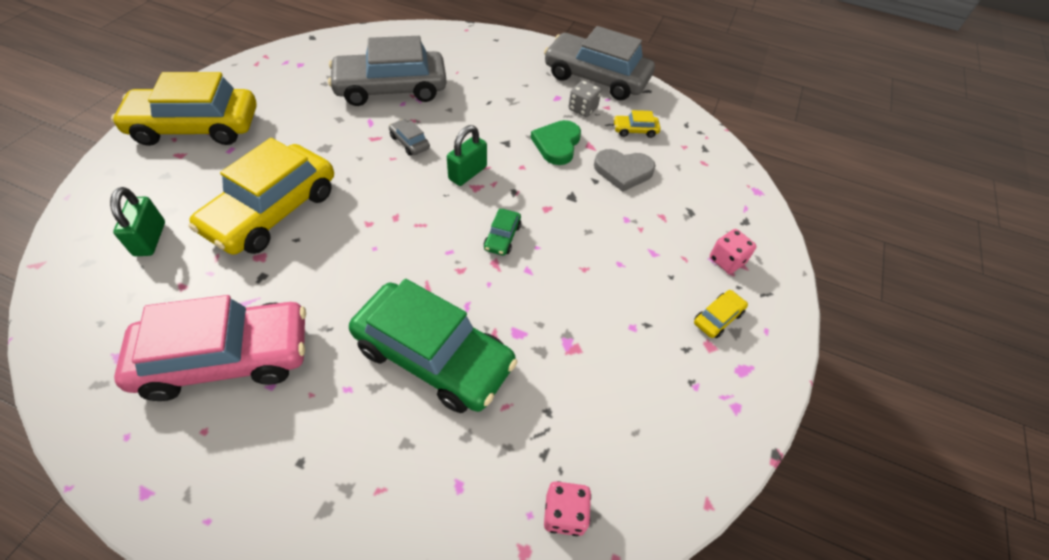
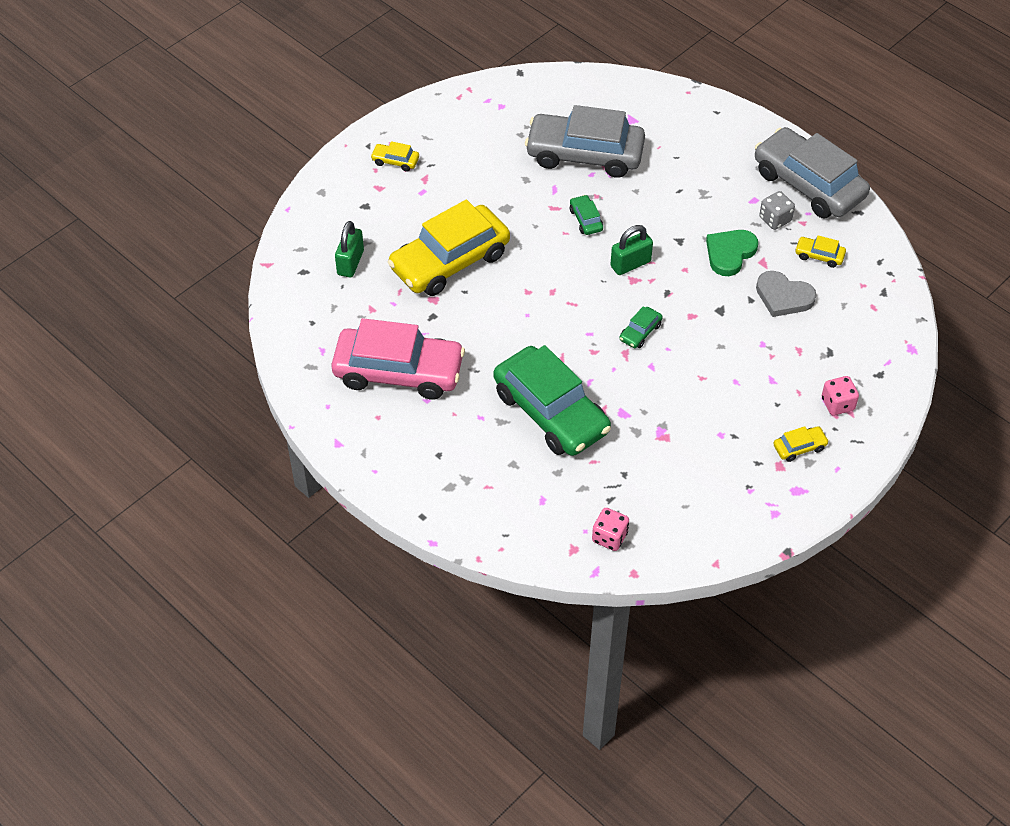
camera: 25 degrees right, 0 degrees up
(196, 127) = (395, 161): yellow car -> yellow car, size x0.40
(409, 142) = (586, 220): grey car -> green car

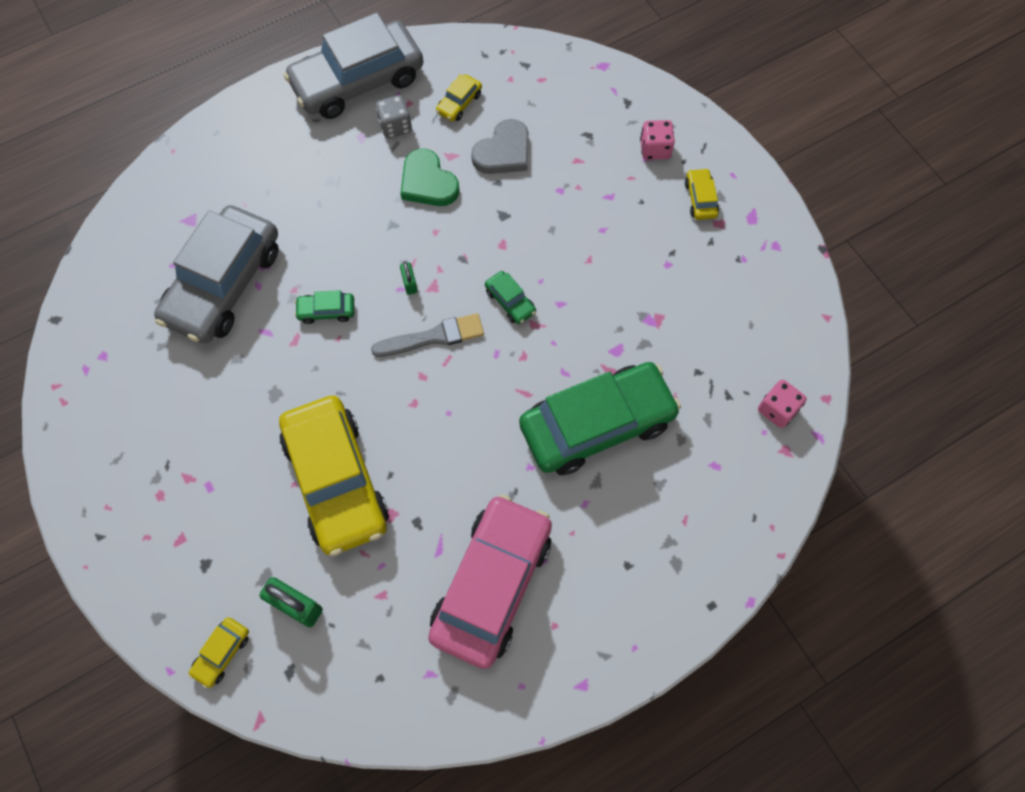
camera: 75 degrees left, 15 degrees up
(395, 161) = (142, 508): yellow car -> yellow car (222, 653)
(588, 290) = (433, 337): none -> grey brush
(630, 264) = (409, 283): green padlock -> green padlock, size x0.55

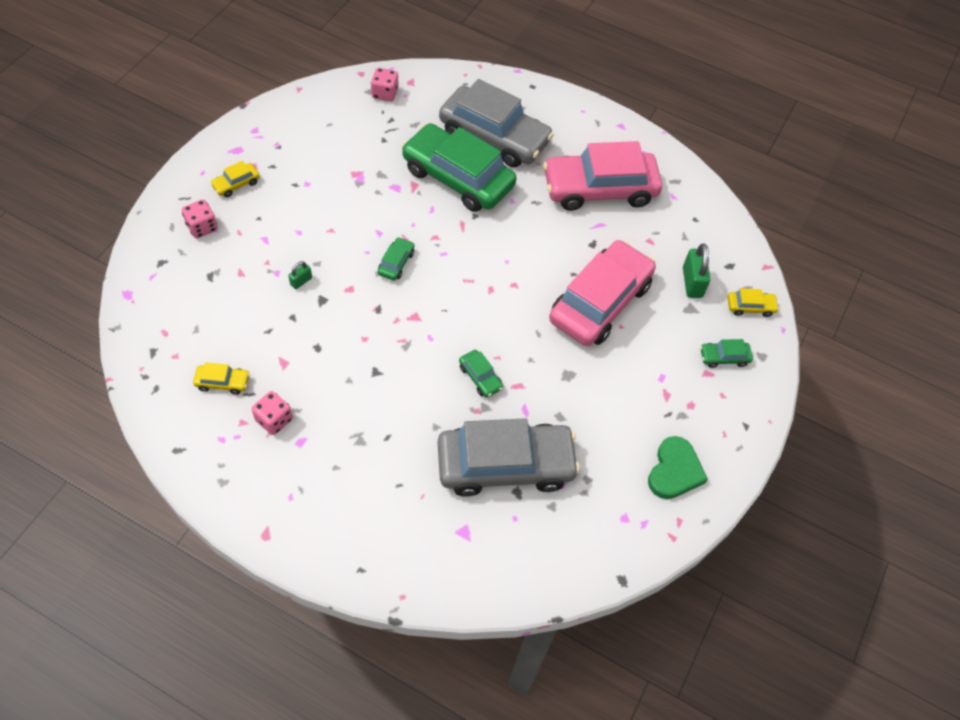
camera: 125 degrees left, 10 degrees down
(184, 572) = (724, 357): none -> green car
(336, 480) = (600, 302): yellow car -> pink car
(358, 81) = (237, 478): grey car -> grey car (494, 137)
(395, 126) = (274, 420): grey dice -> pink dice
(409, 283) = (421, 333): green padlock -> green padlock (301, 281)
(428, 182) = (320, 366): green heart -> green heart (674, 471)
(433, 337) = (456, 297): grey brush -> none
(503, 152) = (259, 326): grey heart -> none

